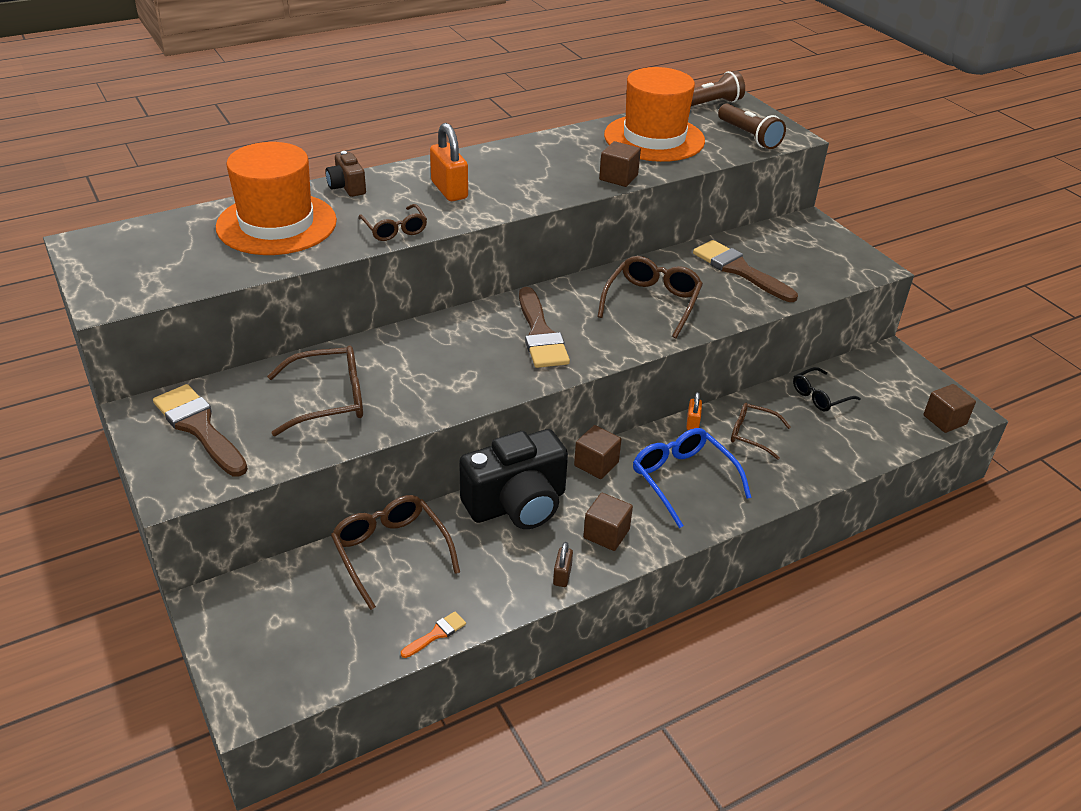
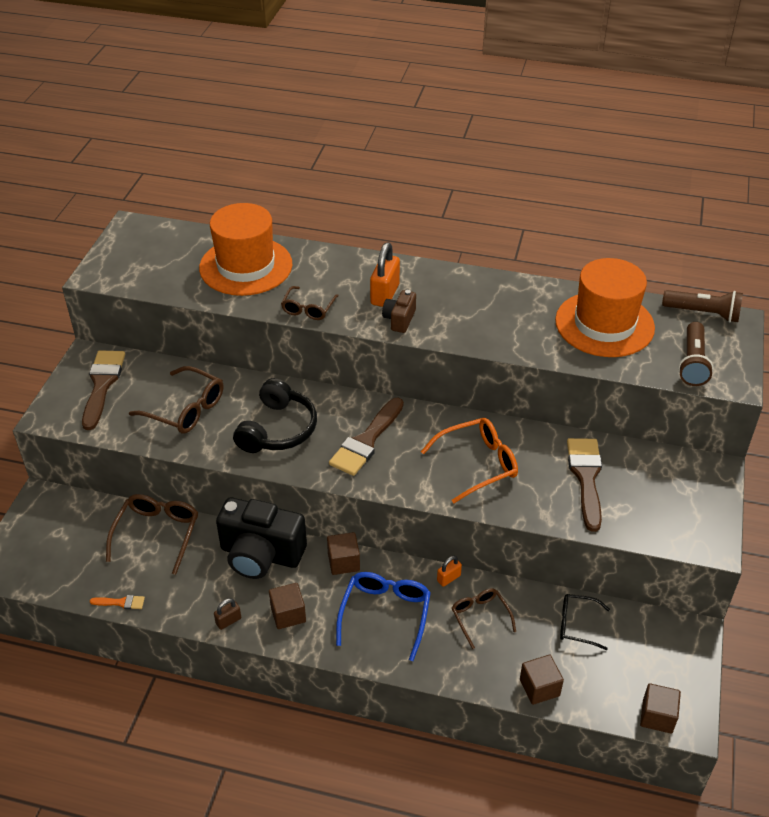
camera: 45 degrees right, 5 degrees up
(347, 187) = (323, 258): brown camera -> brown camera (399, 319)
(447, 367) = (277, 429): none -> black headphones
(618, 177) = (522, 346): brown cube -> brown cube (539, 687)
(652, 302) = (478, 464): brown glasses -> orange glasses

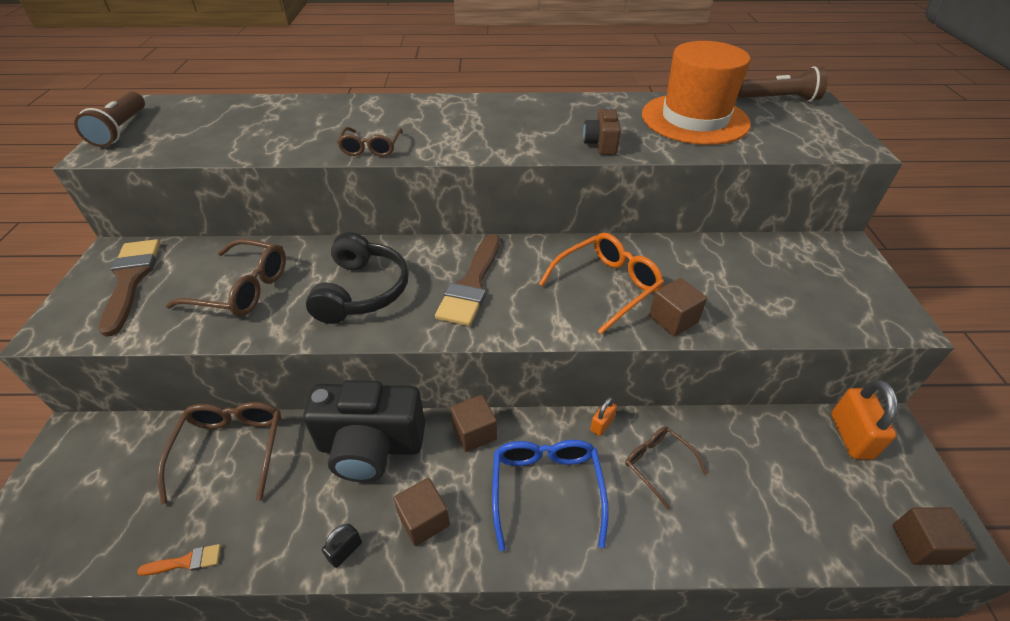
camera: 15 degrees left, 0 degrees up
(228, 621) = (345, 551): brown padlock -> black padlock
(246, 266) = (289, 121): orange hat -> none
(385, 294) = (454, 125): orange padlock -> orange padlock (851, 436)
(399, 319) = (479, 143): brown camera -> brown camera (601, 144)
(539, 687) = (770, 542): brown cube -> brown cube (673, 319)
(577, 625) = (766, 447): black glasses -> none
(586, 477) = (728, 278): brown brush -> none
(692, 363) = (804, 137): brown flashlight -> brown flashlight (121, 130)

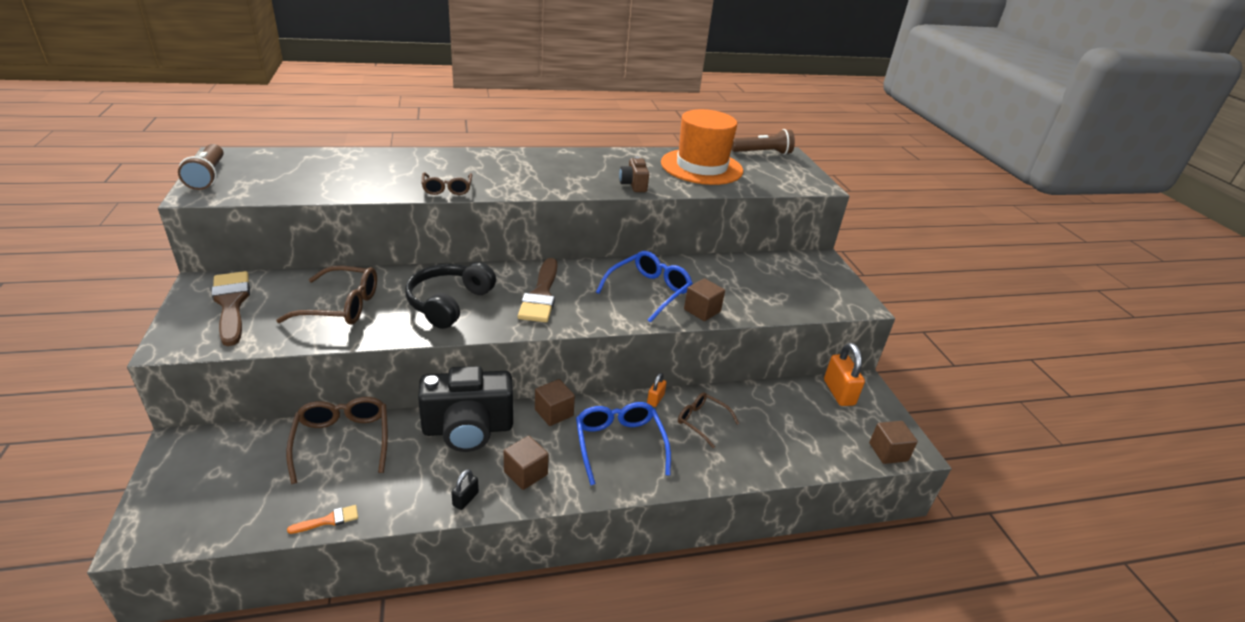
camera: 15 degrees left, 10 degrees down
(361, 291) = (449, 303): black headphones -> black headphones turned 150 degrees counterclockwise
(607, 286) = (649, 291): orange glasses -> blue glasses

